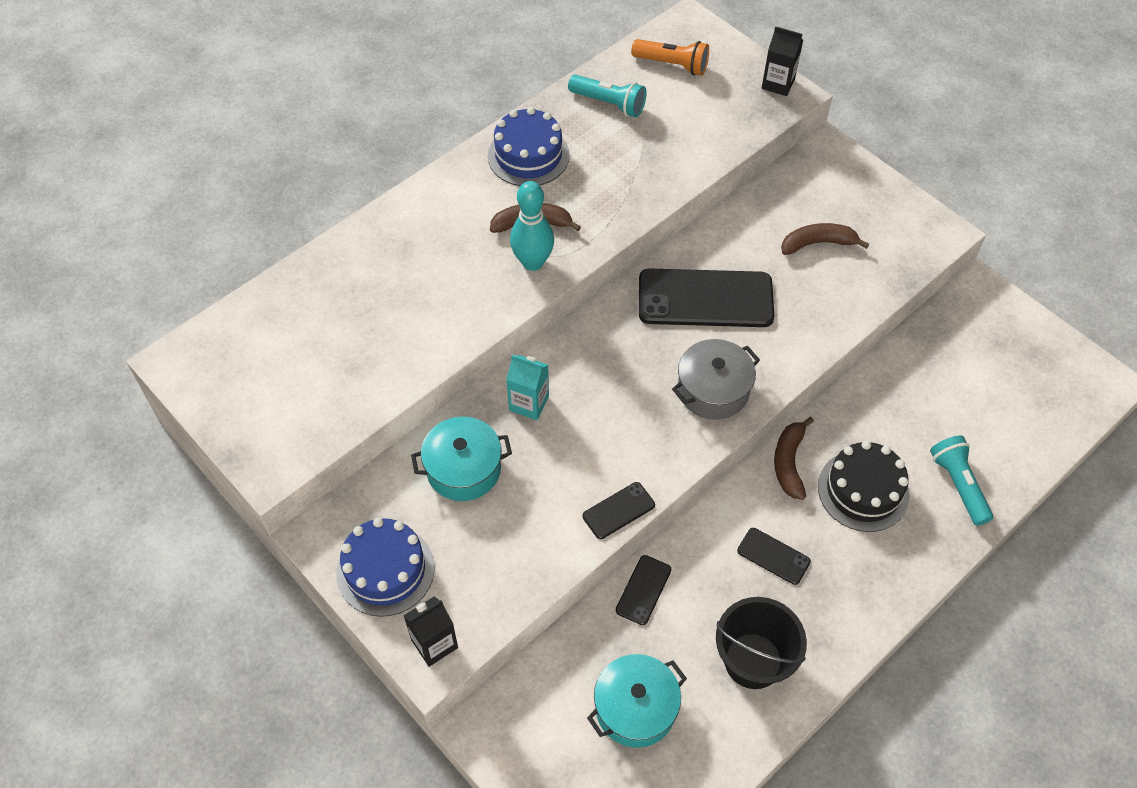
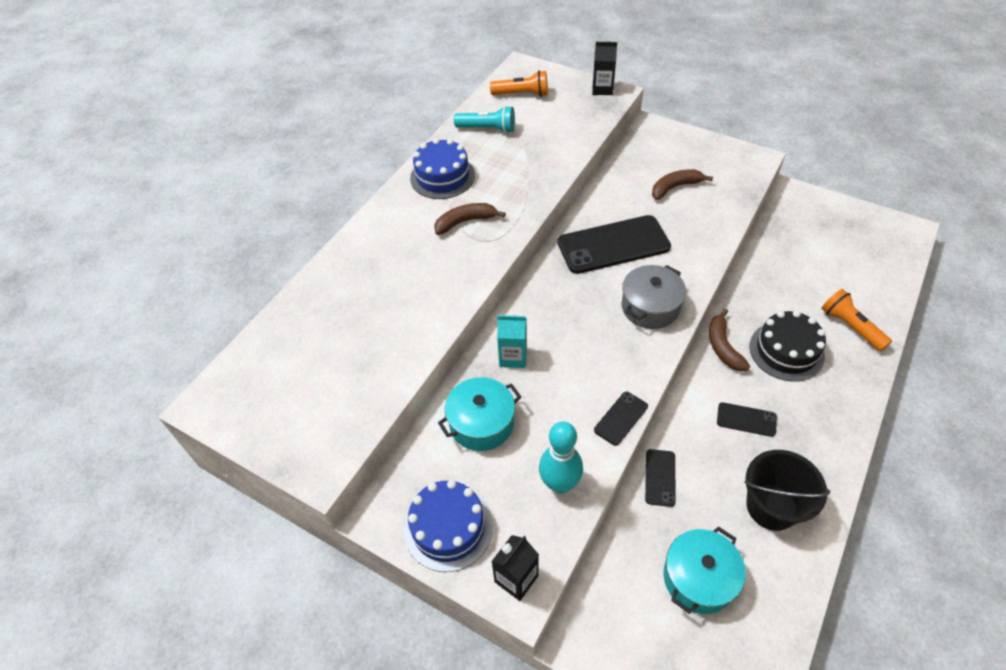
camera: 15 degrees left, 5 degrees down
(533, 262) = (478, 248): turquoise bowling pin -> turquoise bowling pin (560, 483)
(958, 485) = (850, 327): turquoise flashlight -> orange flashlight

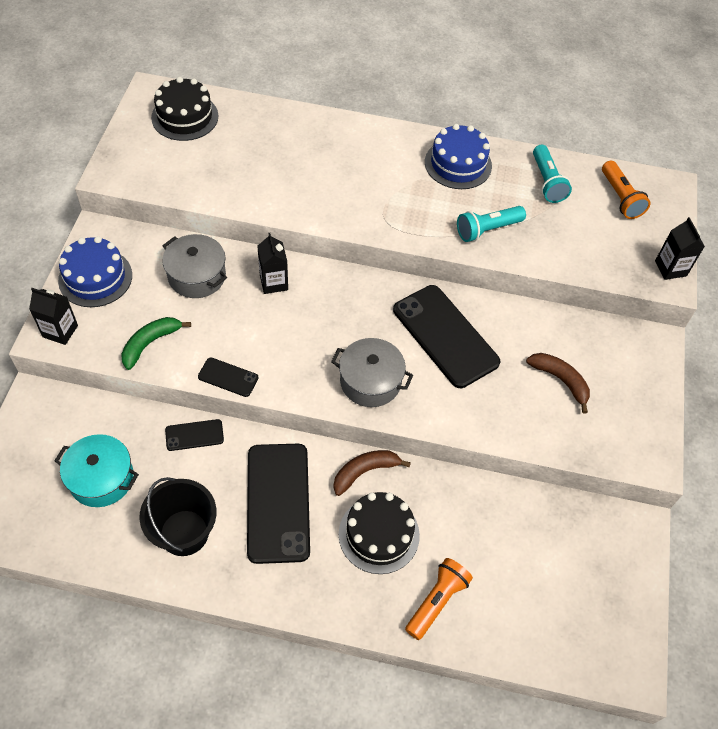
camera: 65 degrees right, 5 degrees up
(266, 378) = (185, 117): none -> black cake
(465, 222) = (403, 196): brown banana -> none
(481, 423) = (197, 276): turquoise pot -> grey pot
(513, 357) = (274, 282): turquoise carton -> black carton
(527, 177) = (487, 230): none -> turquoise flashlight
(560, 483) = (150, 343): turquoise bowling pin -> green banana
(746, 419) = (278, 502): black phone -> black phone, size x2.13

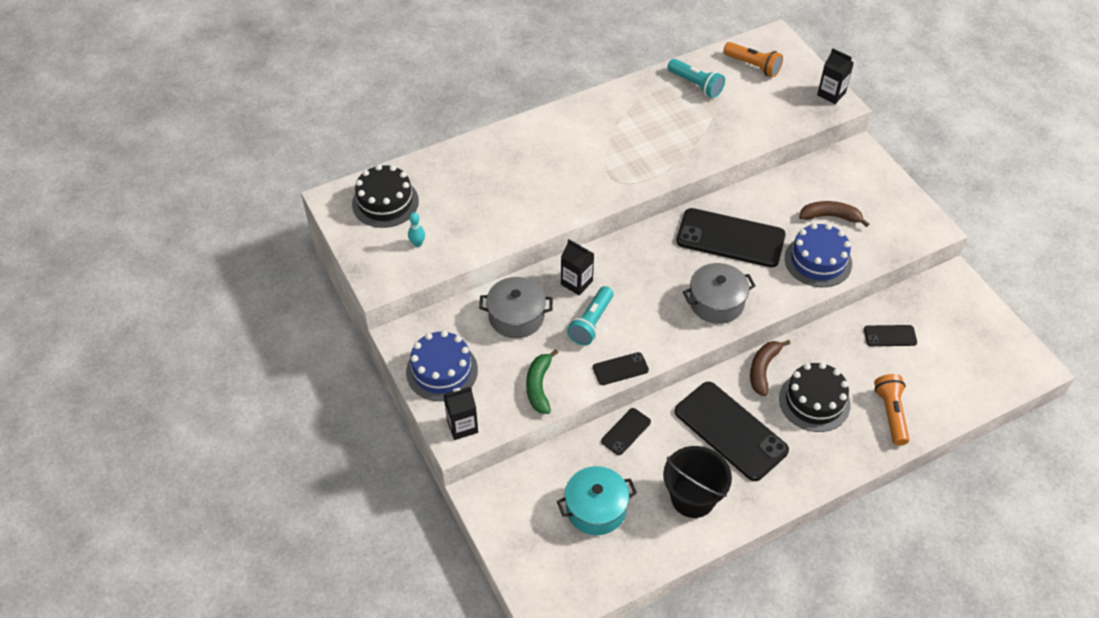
camera: 35 degrees left, 5 degrees down
(171, 163) = (417, 243): none -> turquoise bowling pin
(458, 164) = (624, 110): blue cake -> blue cake (818, 261)
(487, 230) = (694, 144): turquoise flashlight -> turquoise flashlight (591, 323)
(515, 531) = (890, 336): none -> black phone

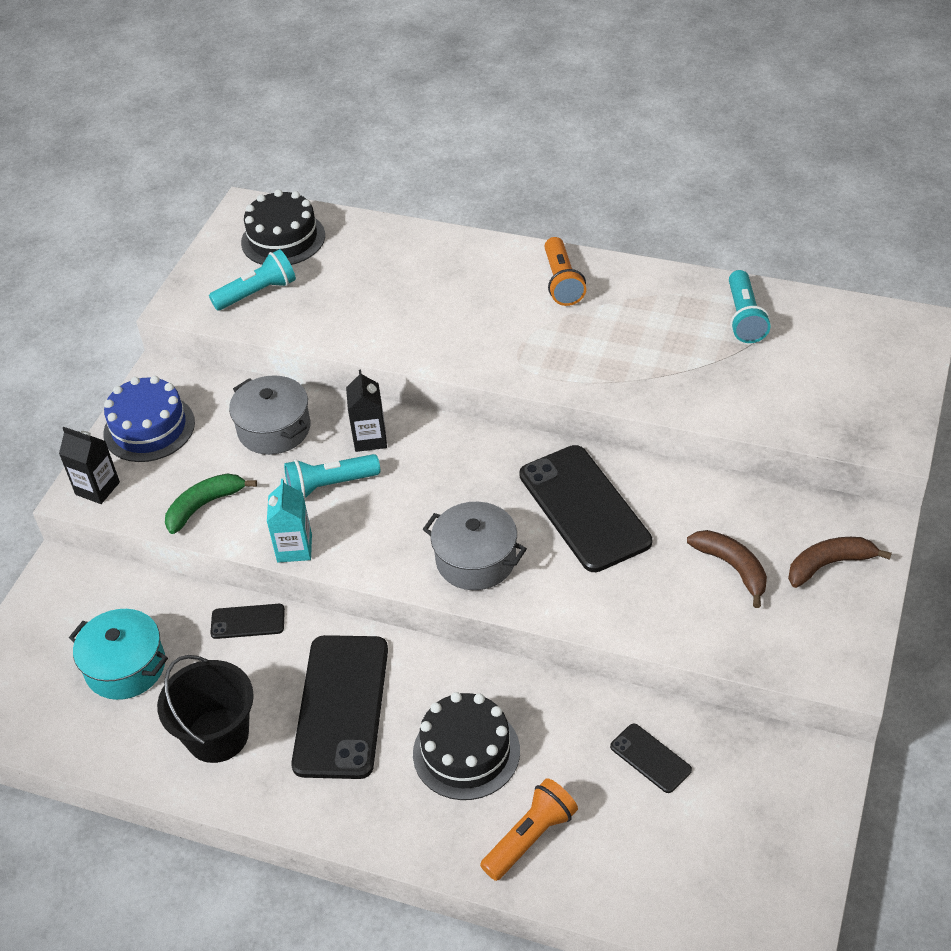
camera: 50 degrees right, 5 degrees down
(417, 243) = (257, 293): turquoise bowling pin -> turquoise flashlight
(620, 369) = (294, 548): black phone -> turquoise carton
(753, 66) = (844, 338): orange flashlight -> orange flashlight (562, 282)
(763, 369) = (459, 676): brown banana -> brown banana (829, 565)
(818, 261) = (648, 602): blue cake -> none
(831, 94) = (899, 427): black carton -> none

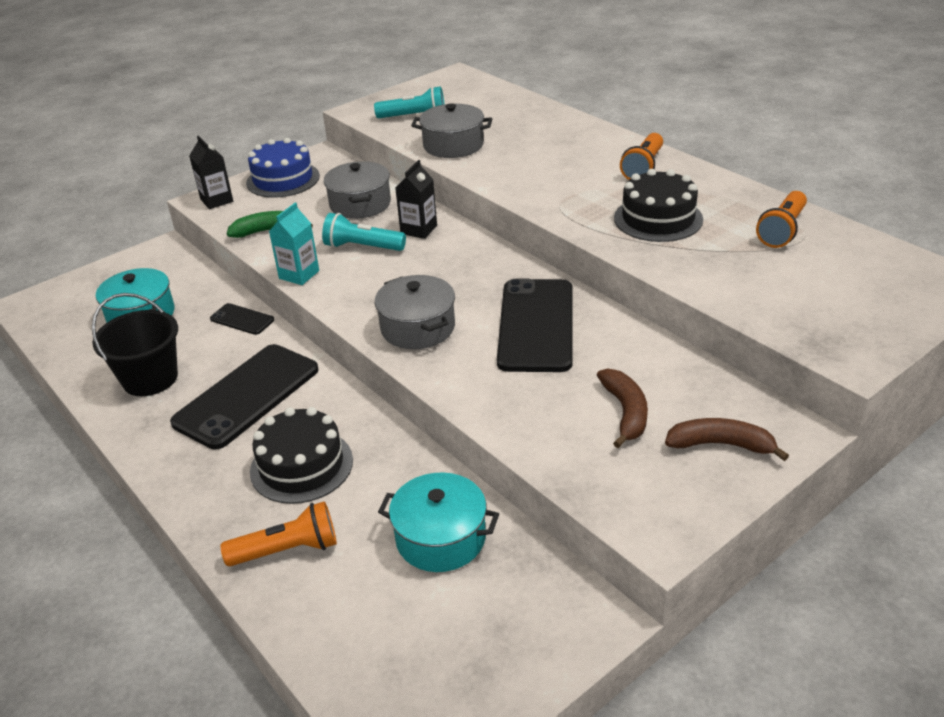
camera: 30 degrees right, 10 degrees down
(283, 239) = (463, 94): black cake -> black cake (658, 219)
(340, 320) = (453, 145): none -> grey pot
(650, 758) = (440, 538): black phone -> turquoise pot
(744, 318) = (782, 230): turquoise flashlight -> orange flashlight

